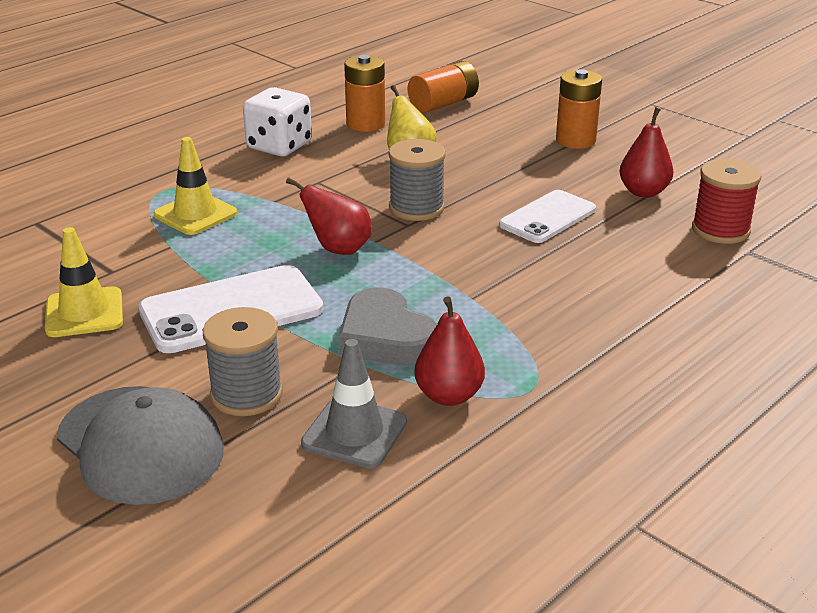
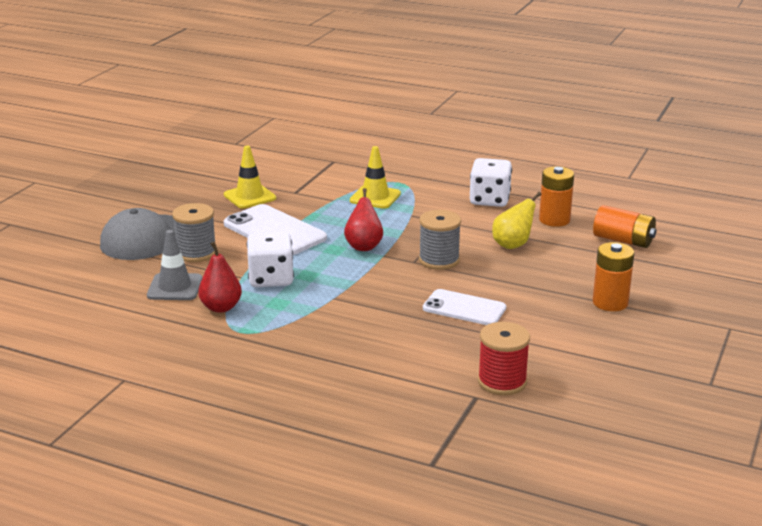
camera: 70 degrees right, 5 degrees down
(385, 337) = (271, 279): grey heart -> white dice
(643, 192) = (541, 342): red pear -> none

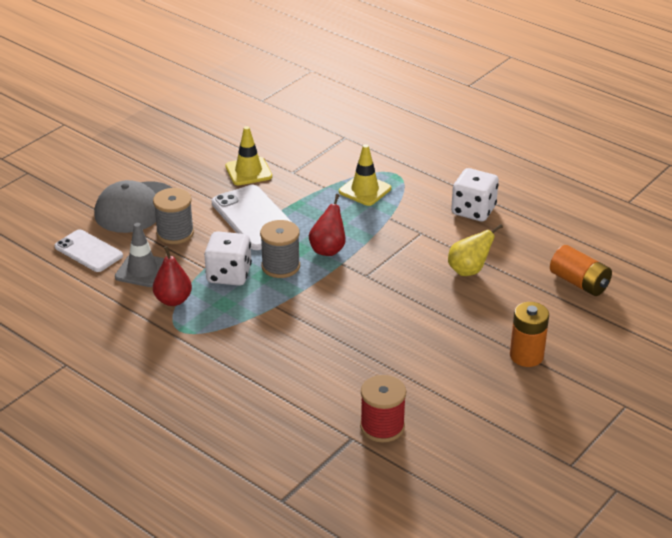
camera: 15 degrees right, 10 degrees up
(439, 260) = (390, 278): grey spool -> grey spool (280, 266)
(464, 308) = (387, 339): white phone -> white phone (88, 251)
(554, 220) = (524, 246): orange battery -> none

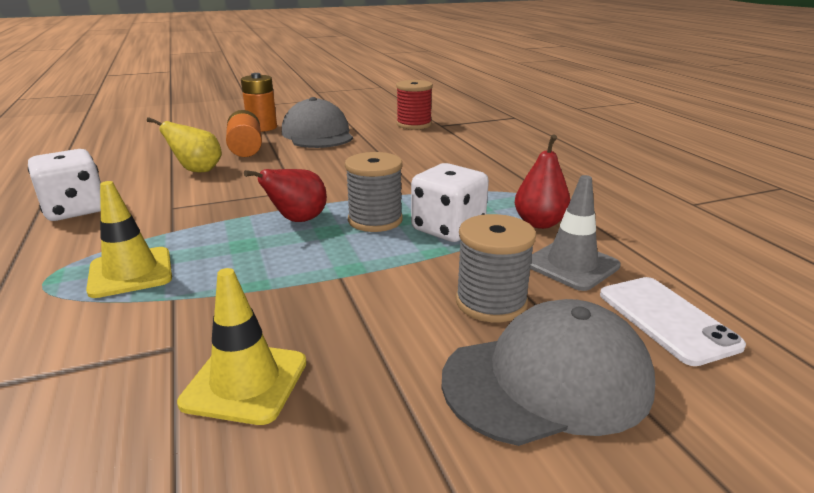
camera: 150 degrees left, 10 degrees down
(254, 218) = (342, 285): white phone -> none
(455, 363) = (317, 134): none -> grey cap
(579, 282) = (136, 145): orange battery -> orange battery (246, 148)

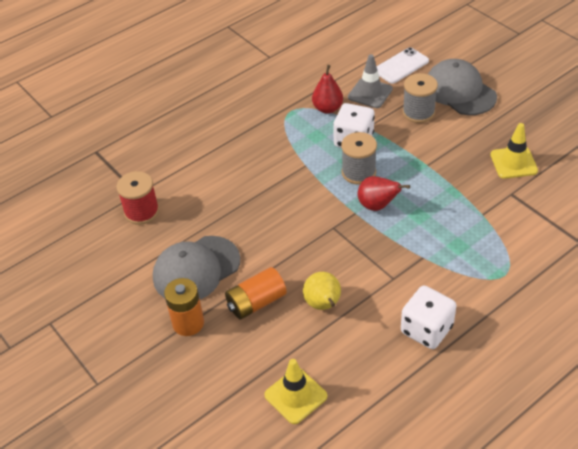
camera: 105 degrees left, 20 degrees up
(131, 272) = (474, 244): yellow traffic cone -> yellow traffic cone (295, 395)

